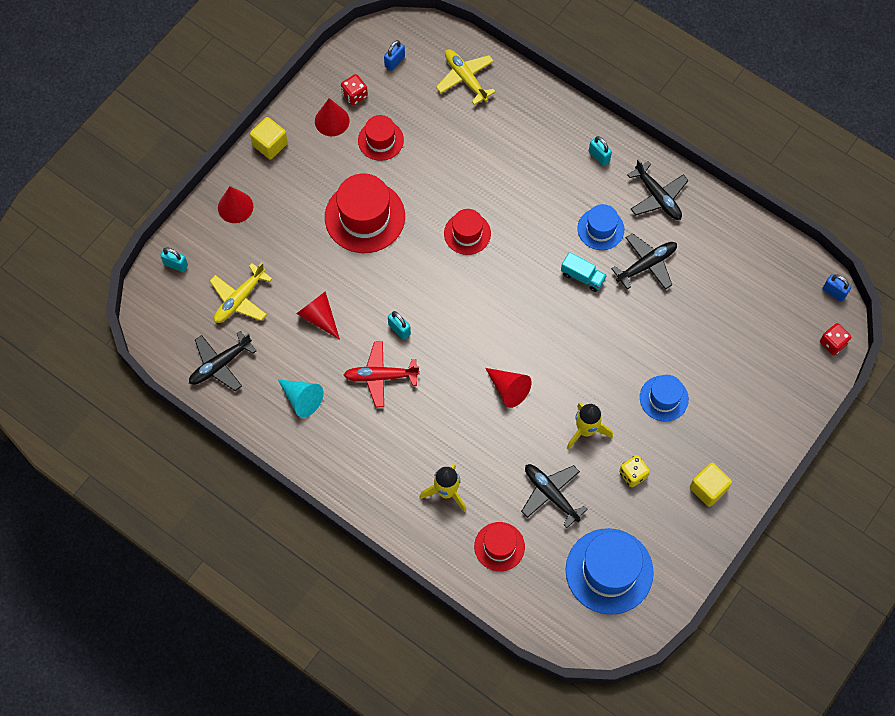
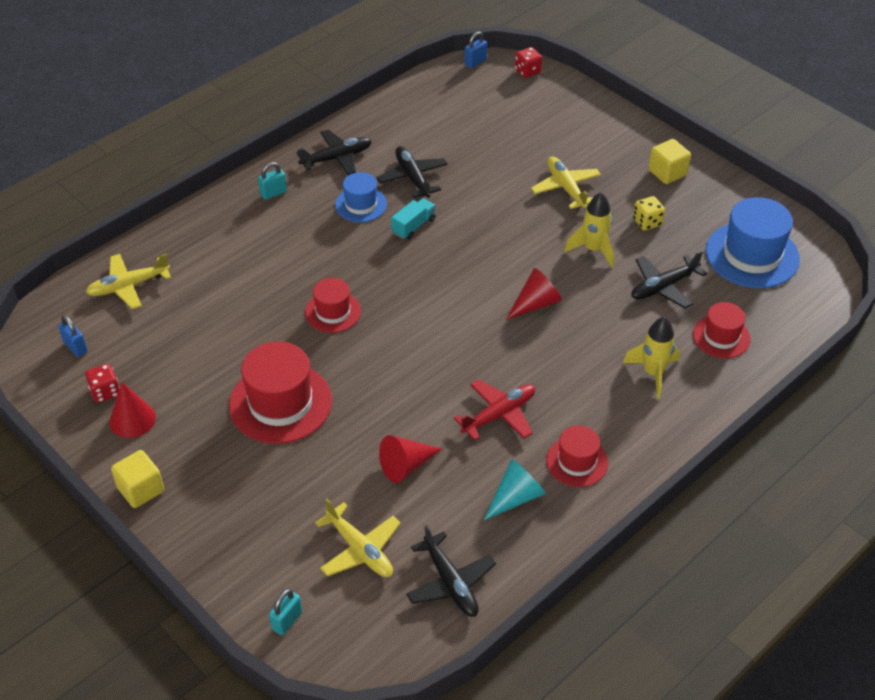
camera: 80 degrees left, 20 degrees down
(235, 207) = (220, 539): red cone -> none
(380, 140) = (180, 374): red hat -> red hat (577, 461)
(380, 376) = (499, 415): red plane -> red plane turned 135 degrees counterclockwise
(399, 329) = (441, 389): turquoise padlock -> none
(664, 398) = (566, 188): blue hat -> yellow plane

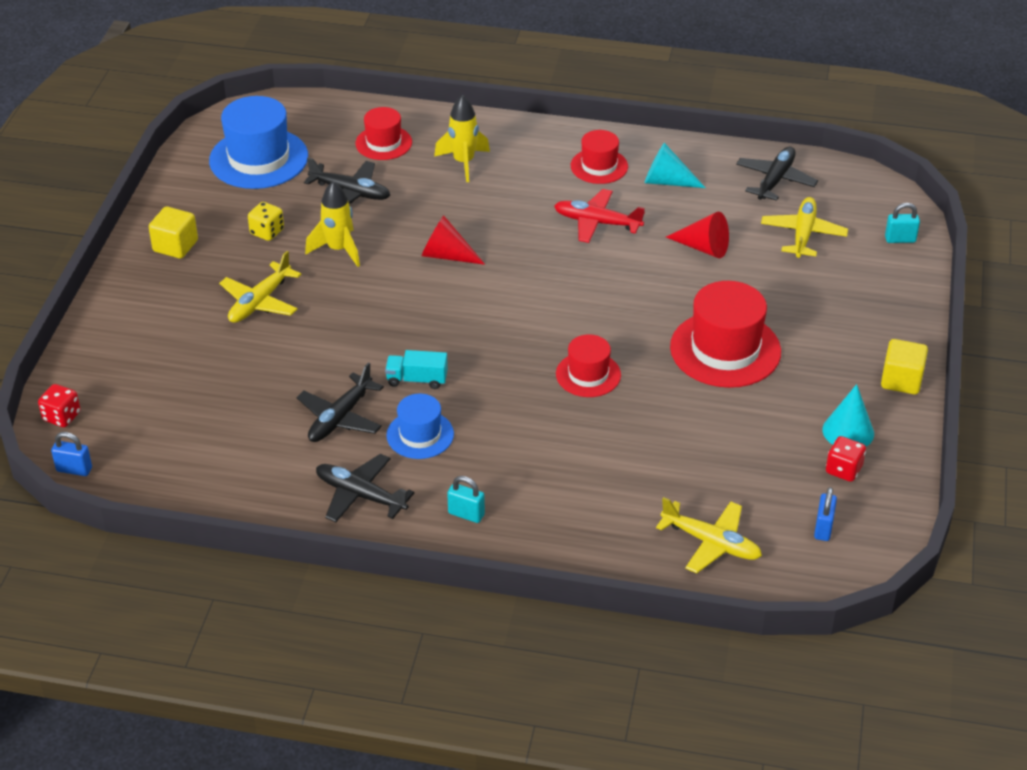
camera: 125 degrees left, 5 degrees down
(132, 419) = (848, 431): red cone -> turquoise cone

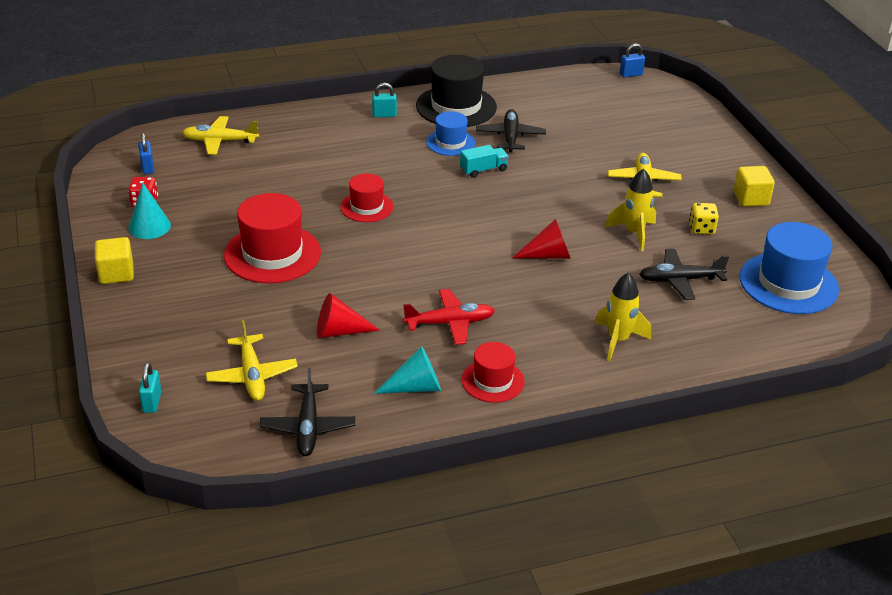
camera: 150 degrees right, 5 degrees down
(62, 417) = (674, 92): red dice -> none
(360, 495) = (456, 106): black plane -> black hat
(383, 143) = (707, 335): red hat -> none
(900, 239) = (152, 402): turquoise padlock -> turquoise padlock turned 60 degrees counterclockwise

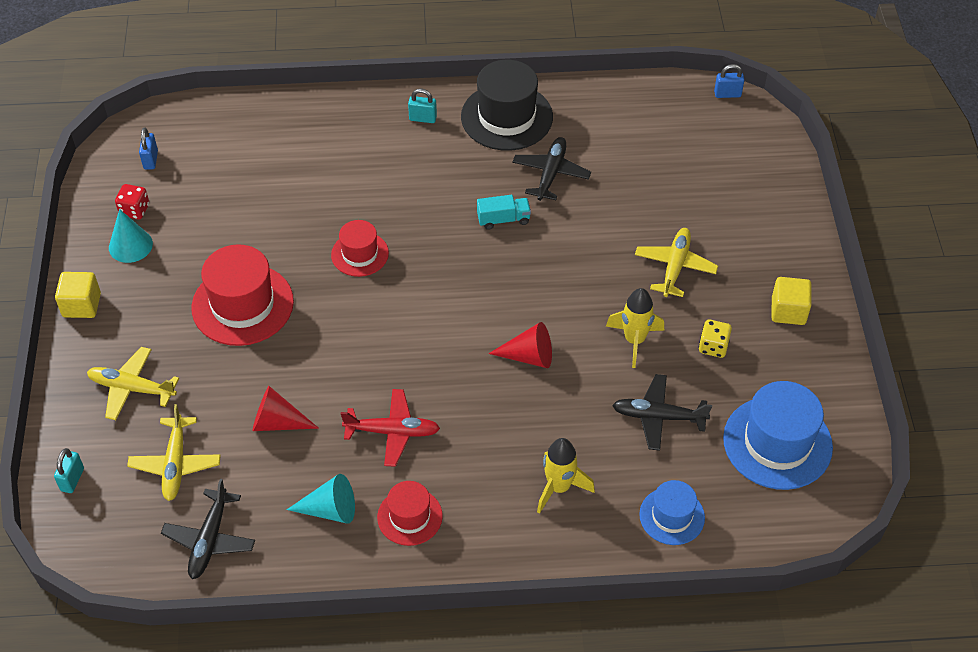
camera: 15 degrees right, 15 degrees up
(220, 141) = (235, 132): yellow plane -> yellow plane (132, 388)
(450, 142) = (481, 172): blue hat -> blue hat (672, 516)

